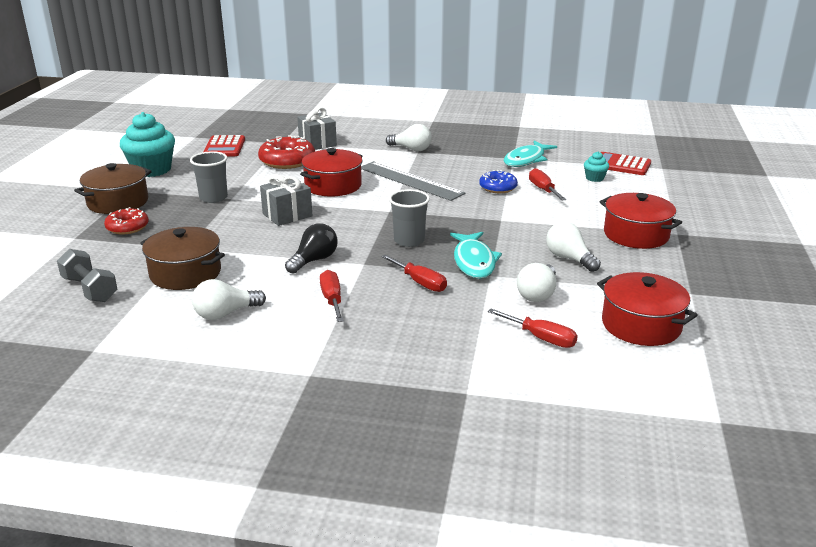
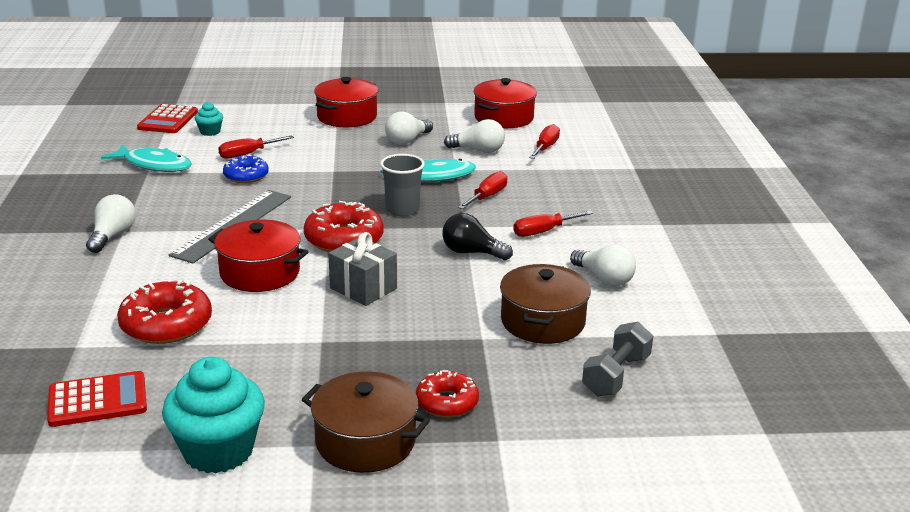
camera: 105 degrees left, 0 degrees up
(213, 198) = (324, 356): grey cup -> none
(317, 143) = (82, 312): grey gift -> none
(367, 214) = (344, 239): none -> red donut

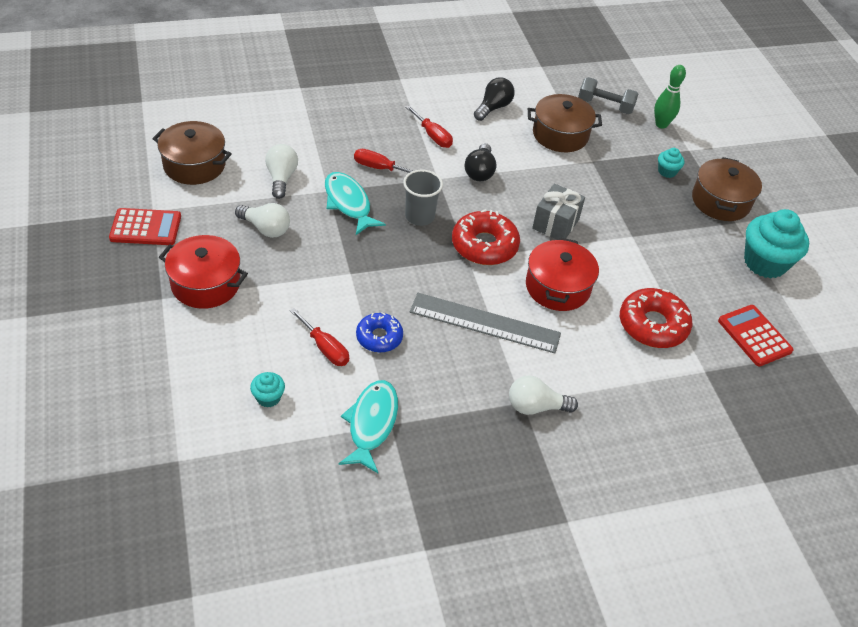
camera: 105 degrees left, 20 degrees up
(168, 120) = (237, 451): red calculator -> red calculator (146, 227)
(447, 402) = (667, 171): red donut -> turquoise cupcake
(504, 118) = (194, 165): red pot -> brown pot
(545, 147) = (266, 136): red screwdriver -> none
(567, 424) = (661, 124): none -> green bowling pin
(604, 279) = (493, 108): white light bulb -> black light bulb

